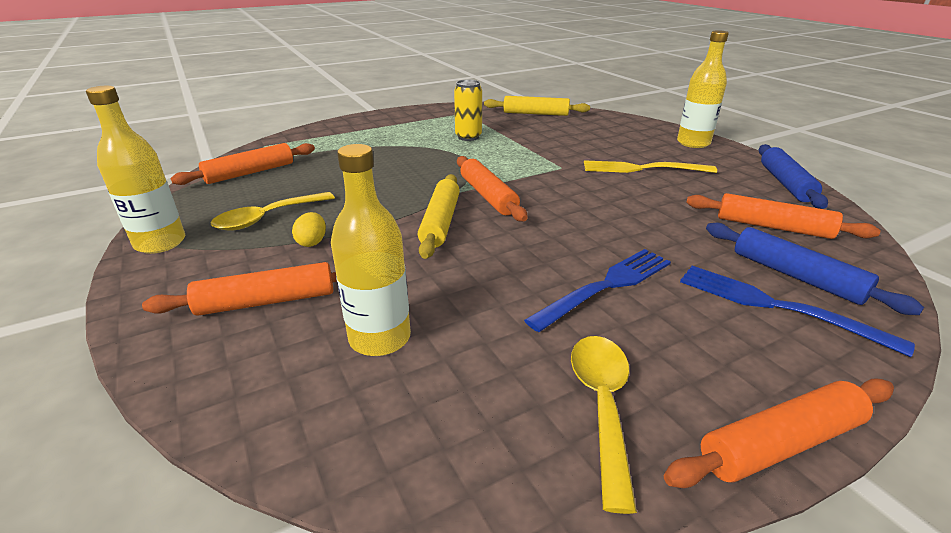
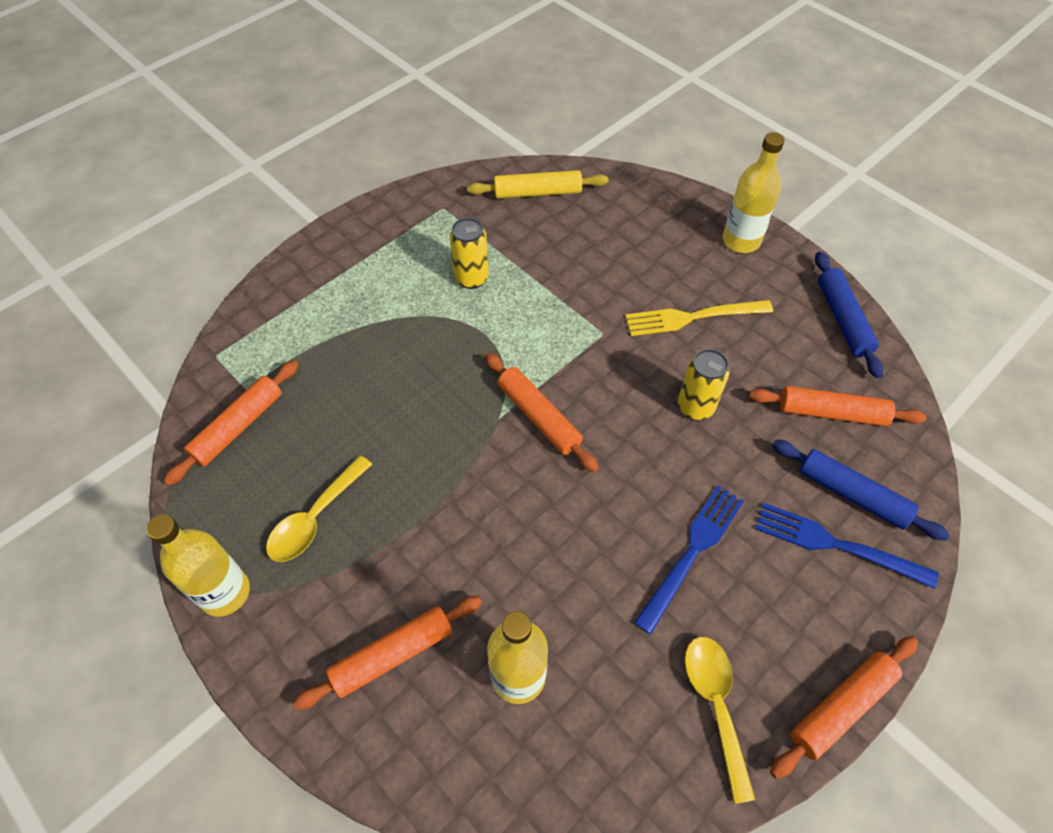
camera: 15 degrees left, 25 degrees up
(312, 242) = (387, 551): yellow egg -> none
(440, 222) = (506, 482): yellow rolling pin -> none
(633, 208) = (695, 407): none -> yellow can

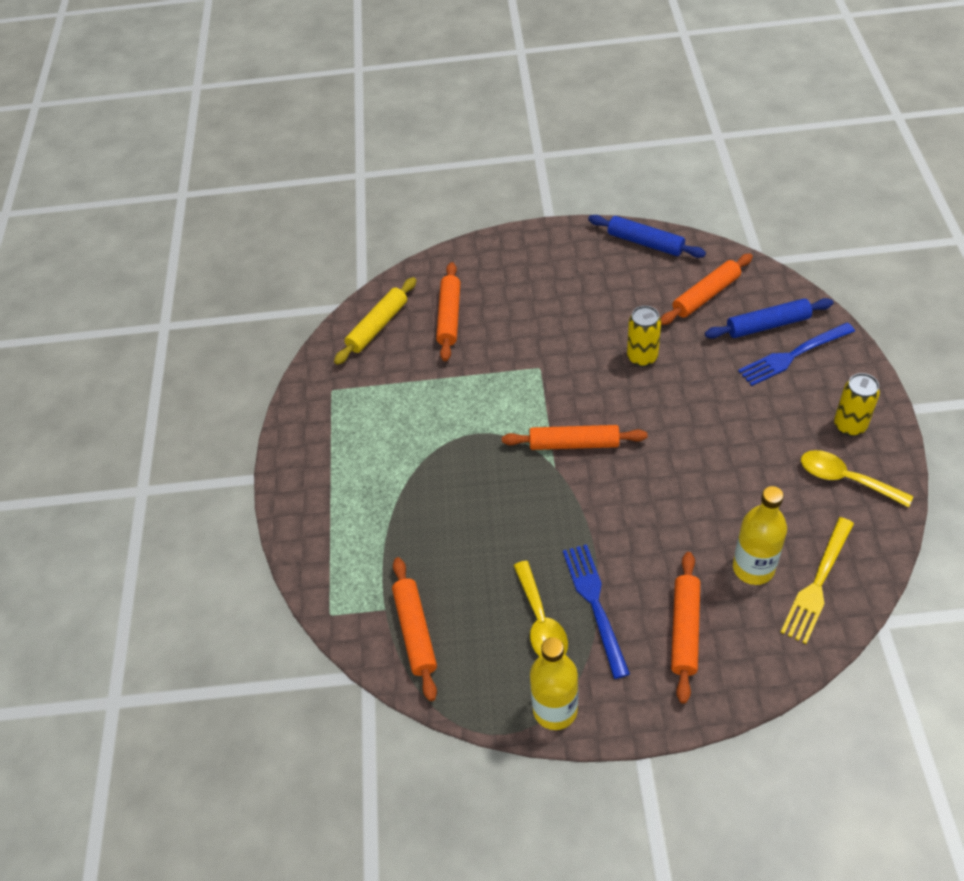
camera: 45 degrees left, 5 degrees down
(471, 278) = (418, 412): yellow can -> yellow can (849, 425)
(692, 317) = (572, 313): yellow fork -> yellow fork (817, 584)
(692, 551) = (741, 426): blue fork -> blue fork (594, 604)
(741, 241) = (536, 248): yellow bottle -> none
(841, 707) = (889, 422): orange rolling pin -> orange rolling pin (449, 317)

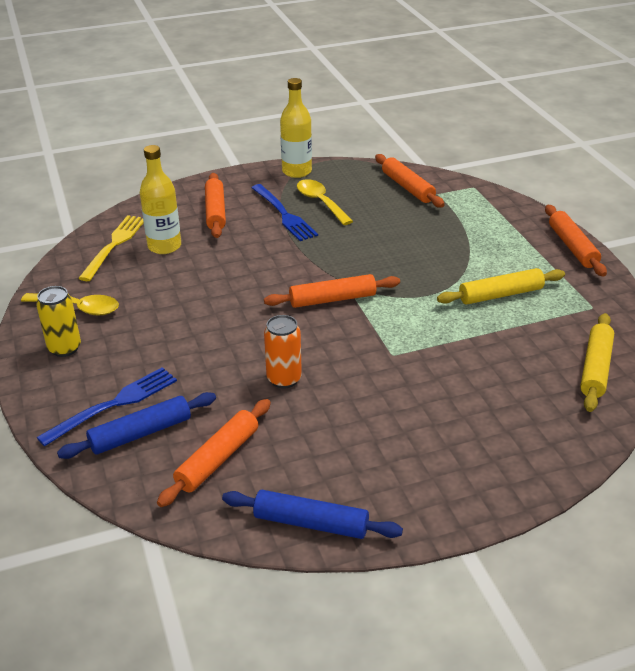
camera: 160 degrees right, 15 degrees down
(406, 420) = (500, 294): none -> yellow rolling pin
(449, 317) = (521, 390): orange rolling pin -> orange rolling pin (572, 247)
(642, 357) = (284, 379): yellow can -> orange can

